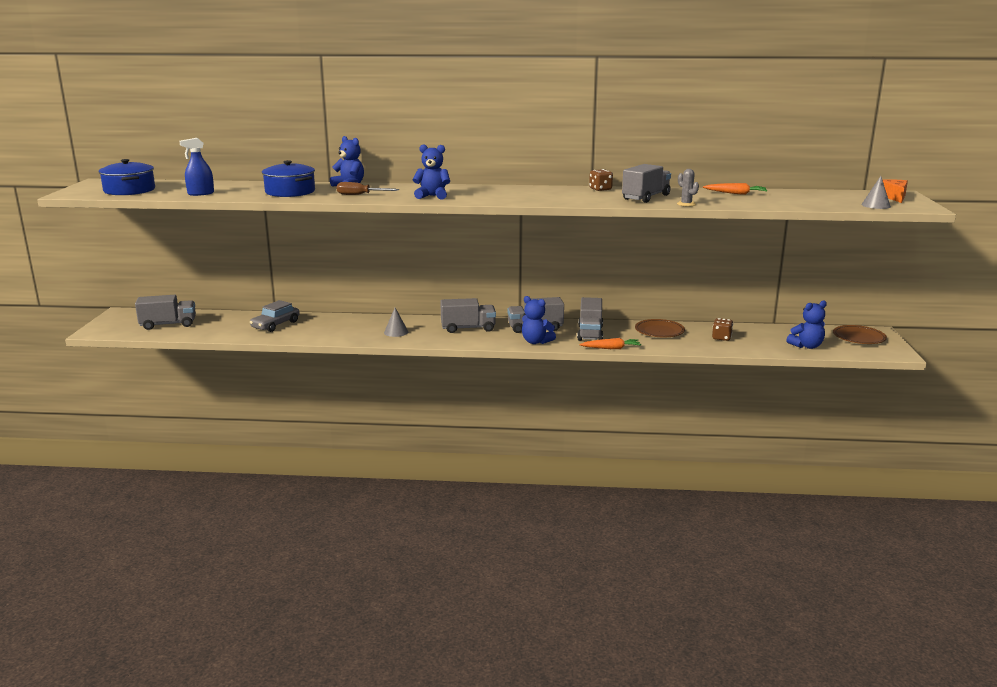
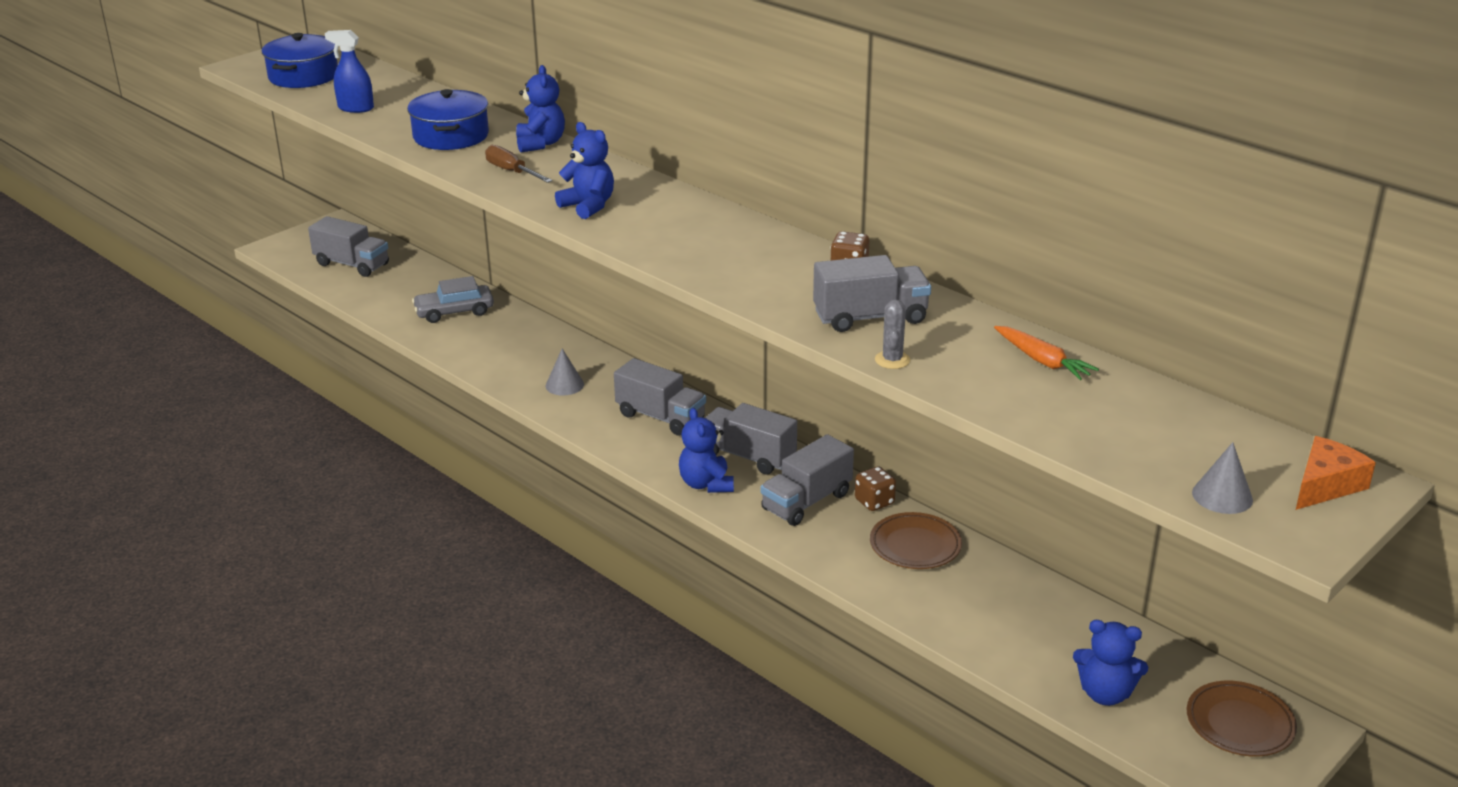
camera: 40 degrees right, 10 degrees up
(611, 348) = (786, 546): orange carrot -> none
(721, 338) = (991, 605): brown dice -> brown dice (874, 502)

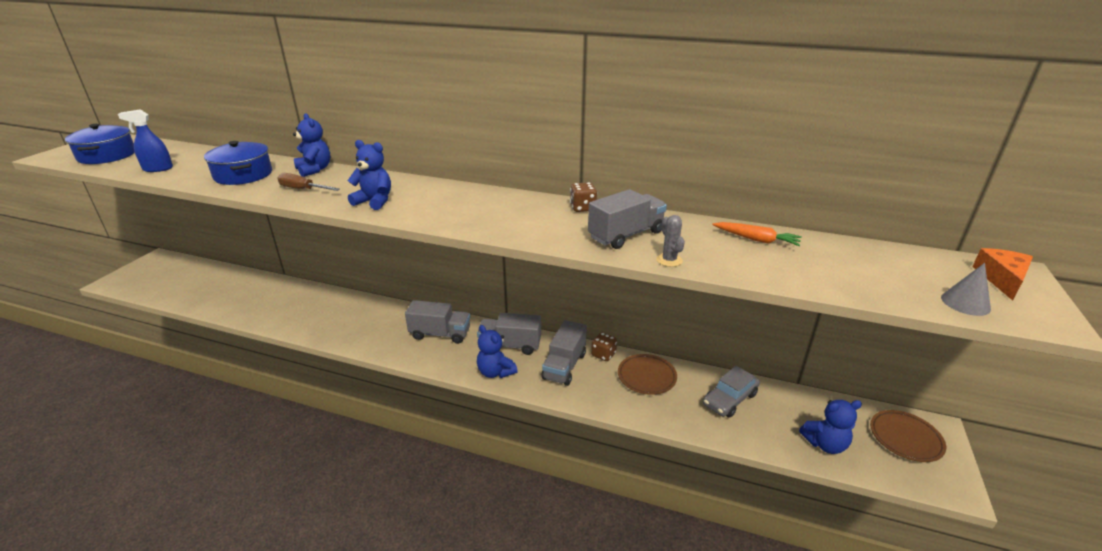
camera: 25 degrees left, 0 degrees up
(352, 264) = (177, 281): grey truck -> none
(454, 312) = (265, 297): grey car -> grey car (729, 399)
(564, 385) = (365, 328): grey cone -> none

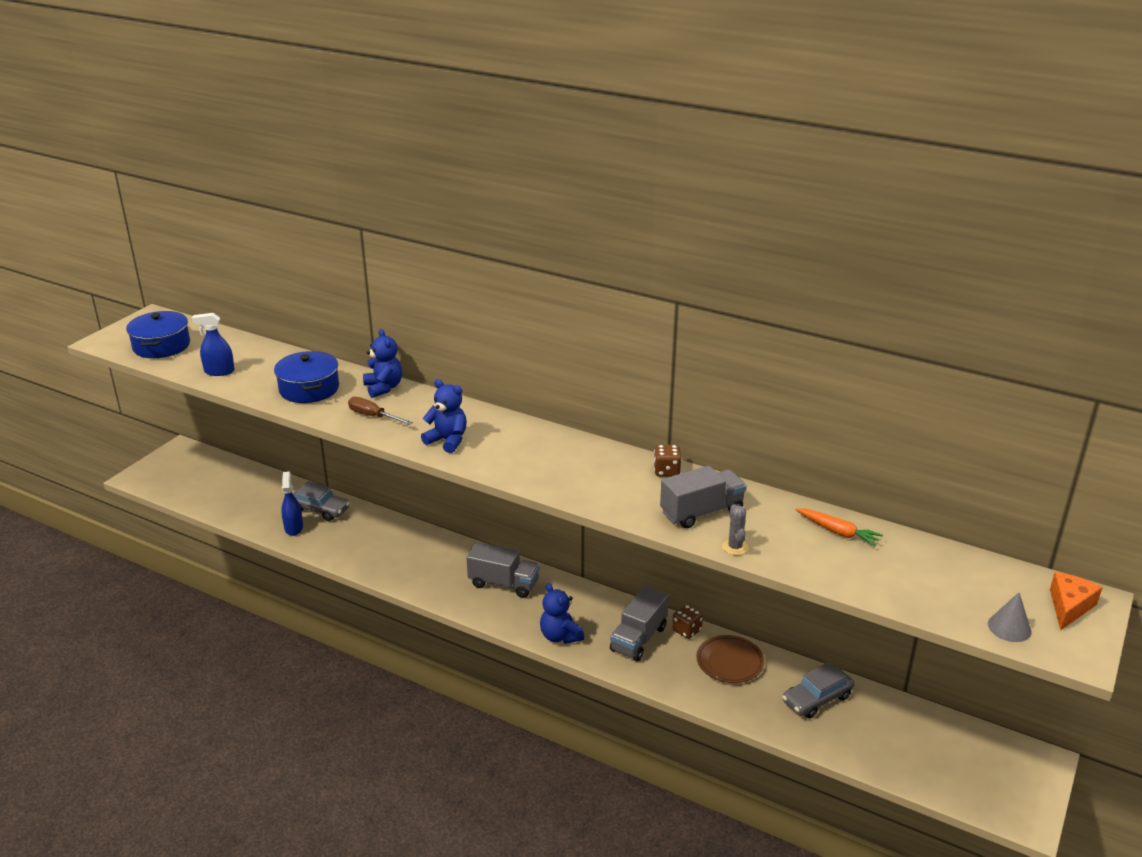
camera: 10 degrees right, 0 degrees up
(252, 308) = (293, 528): none -> blue spray bottle
(276, 292) = (320, 509): none -> grey car
(510, 345) = (581, 607): grey truck -> none
(825, 444) = (905, 760): blue teddy bear -> none
(905, 438) = (1000, 766): brown plate -> none

